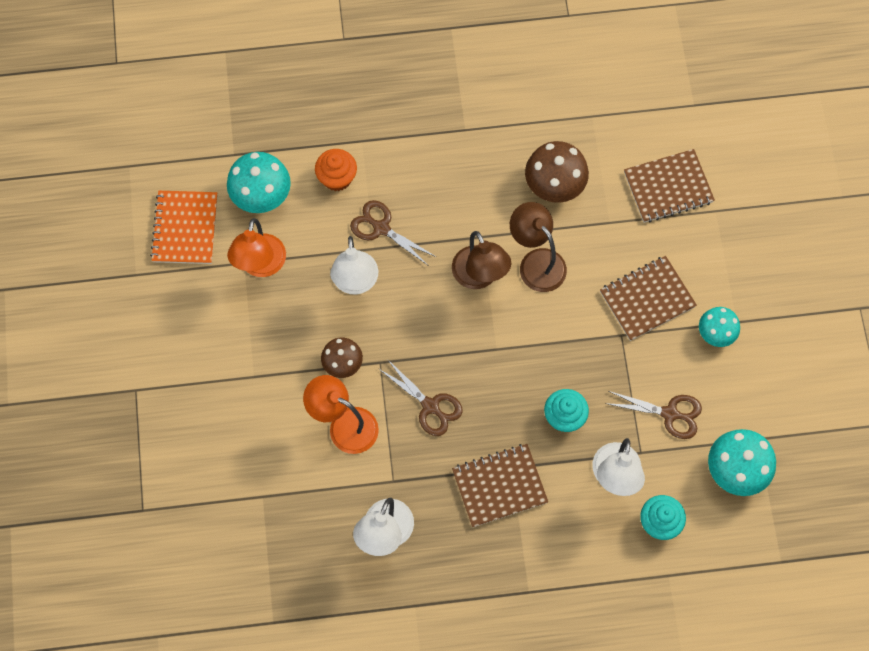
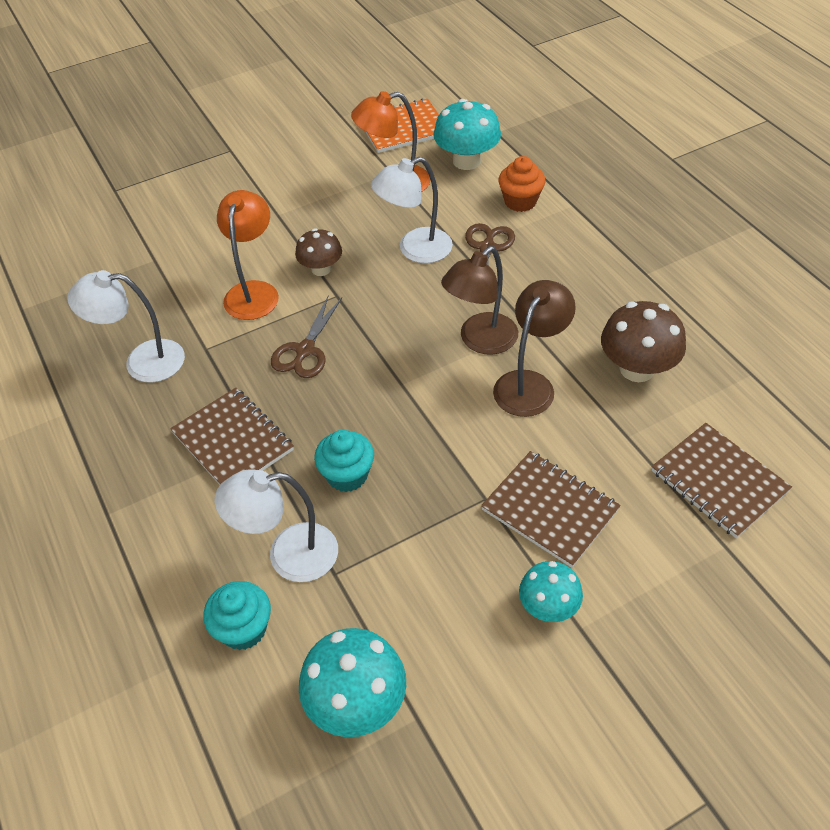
camera: 70 degrees right, 20 degrees down
(669, 413) = (403, 589): brown scissors -> none

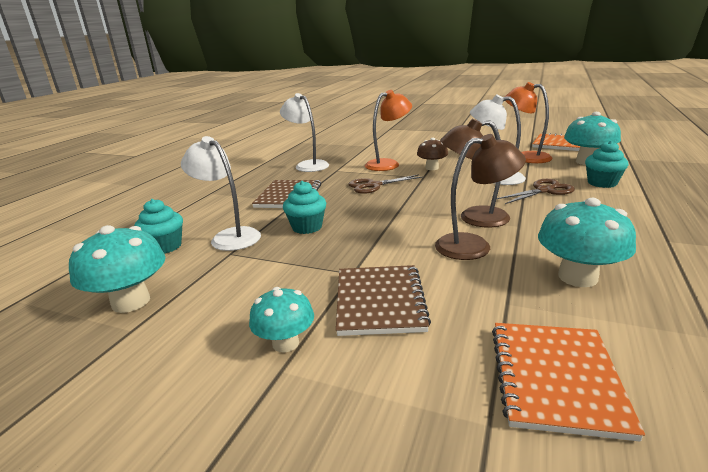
camera: 50 degrees right, 25 degrees down
(520, 201) = (602, 183): orange cupcake -> turquoise cupcake
(637, 369) = (577, 277): brown mushroom -> turquoise mushroom
(718, 481) = (555, 378): brown notebook -> orange notebook

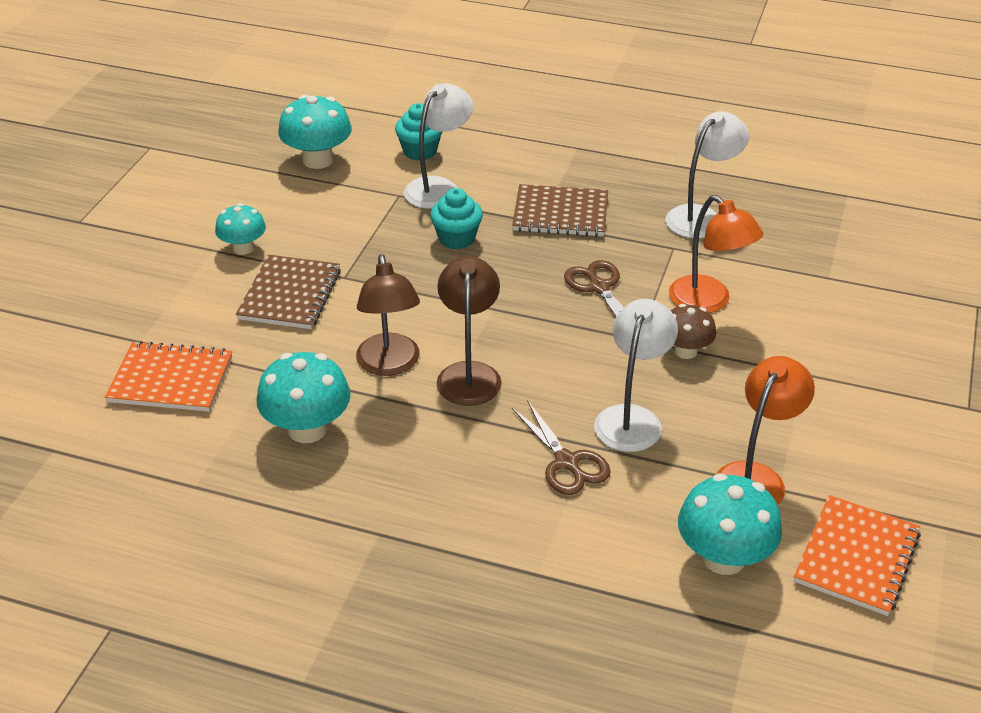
camera: 85 degrees right, 15 degrees up
(380, 301) = (290, 295): brown notebook -> brown notebook turned 75 degrees counterclockwise
(602, 183) = (599, 540): turquoise cupcake -> none

